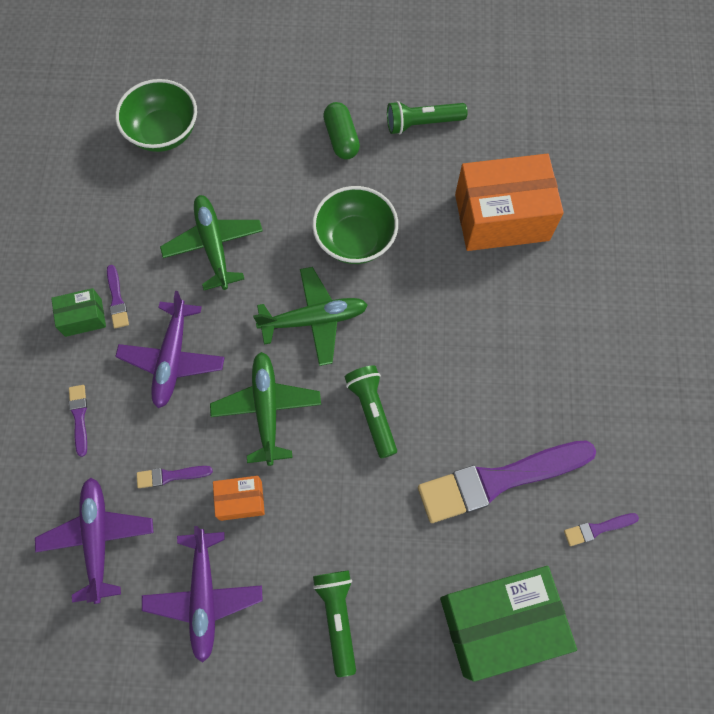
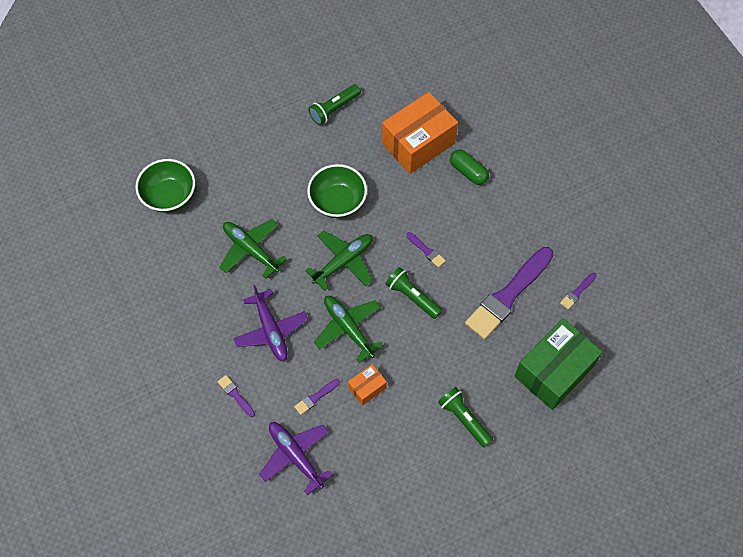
camera: 30 degrees left, 5 degrees down
(83, 317) = (196, 336): green box -> none
(117, 299) = (211, 314): purple brush -> purple brush (426, 251)
(204, 596) = (380, 451): purple plane -> none
(341, 138) = (289, 143): green capsule -> green capsule (468, 172)

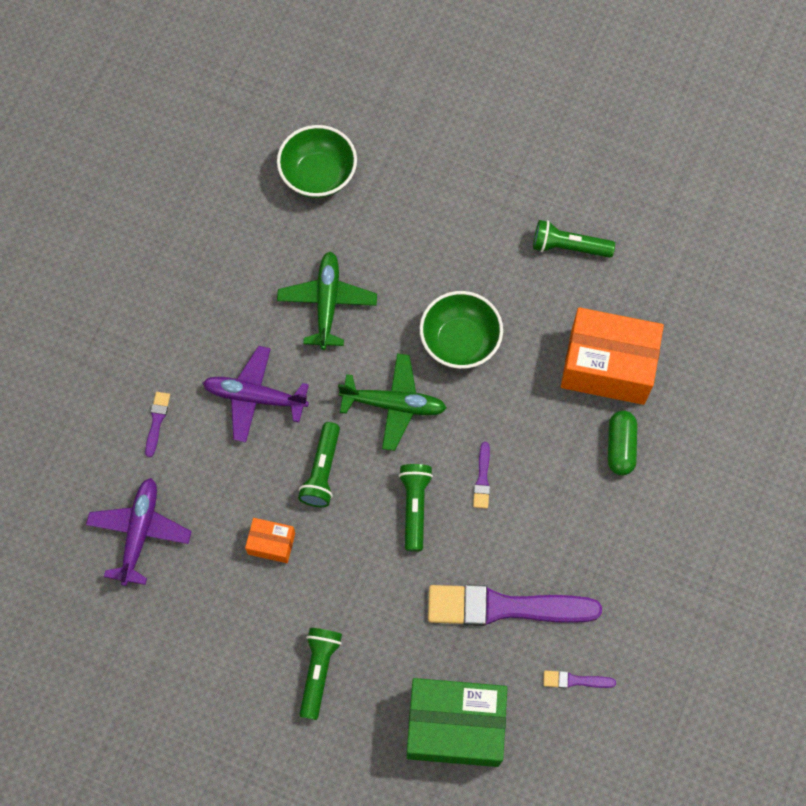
camera: 50 degrees right, 5 degrees up
(271, 330) = (254, 397): purple plane -> purple plane turned 75 degrees clockwise
(316, 397) = (218, 501): purple brush -> none
(348, 328) = (322, 471): green plane -> green flashlight

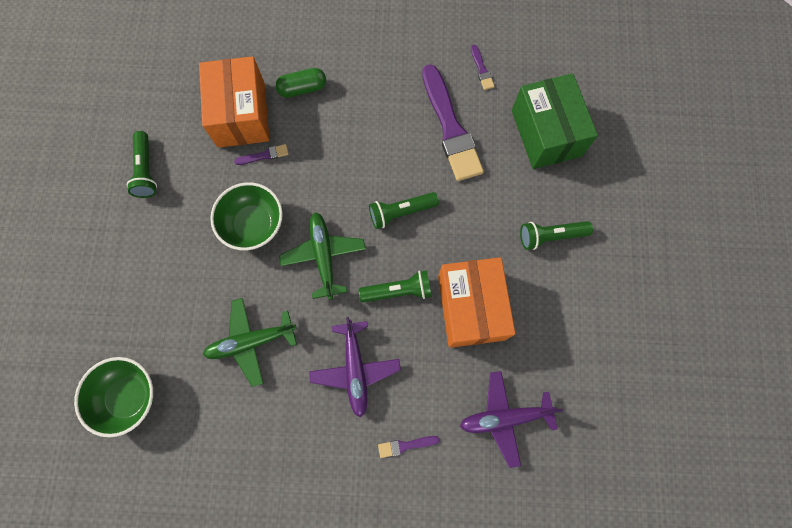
camera: 110 degrees left, 5 degrees up
(271, 543) = (471, 307): orange box -> orange box, size x2.15
(482, 479) = (361, 172): purple brush -> purple brush (264, 155)

